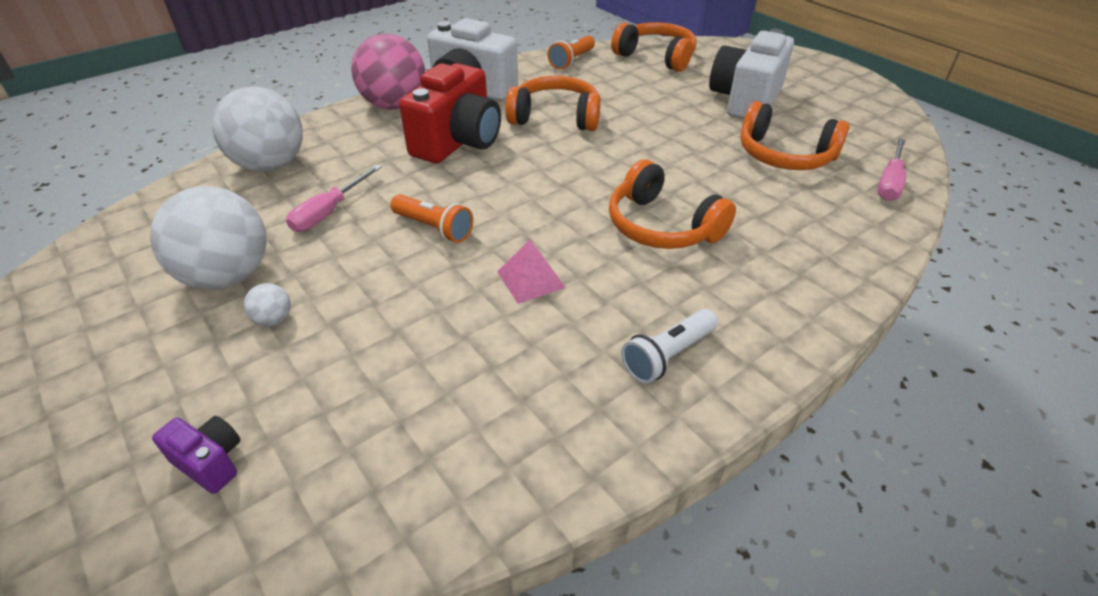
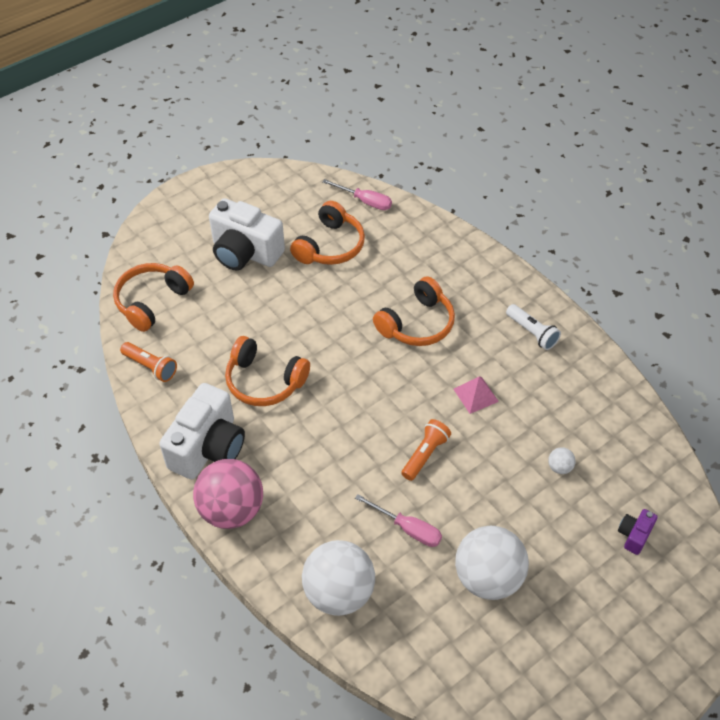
camera: 90 degrees left, 10 degrees up
(274, 319) = (527, 535): white ball -> white ball (559, 467)
(458, 142) = (304, 450): red camera -> none
(555, 117) = (264, 381): orange headphones -> orange headphones turned 75 degrees counterclockwise

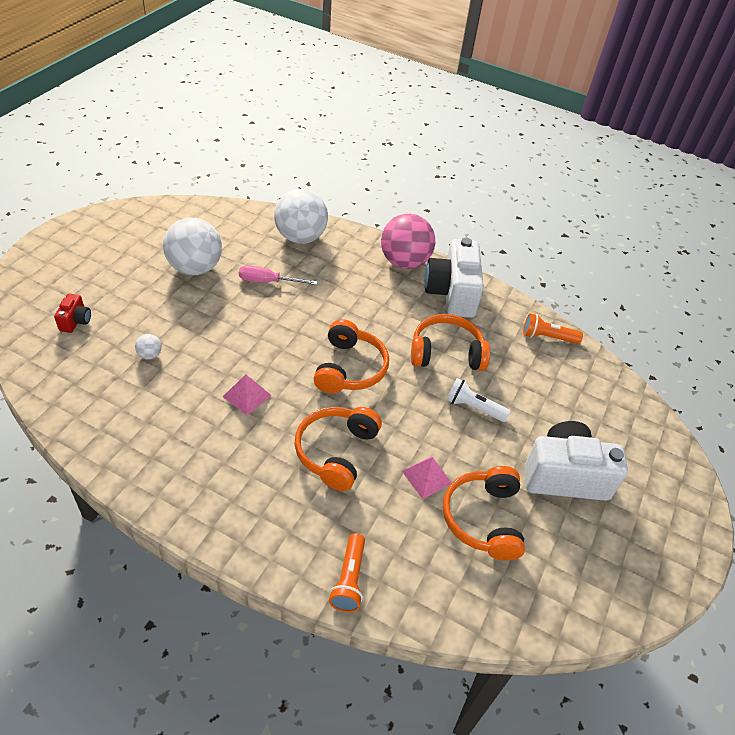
camera: 150 degrees right, 5 degrees down
(152, 301) = (601, 393): orange headphones -> orange headphones (349, 368)
(354, 284) = (427, 477): none -> pink pyramid
(365, 201) = (485, 607): pink screwdriver -> none
(425, 454) = (275, 334): orange flashlight -> orange flashlight (349, 579)
(532, 333) = (204, 482): white flashlight -> white flashlight (473, 407)
(634, 535) = (75, 321): purple camera -> red camera

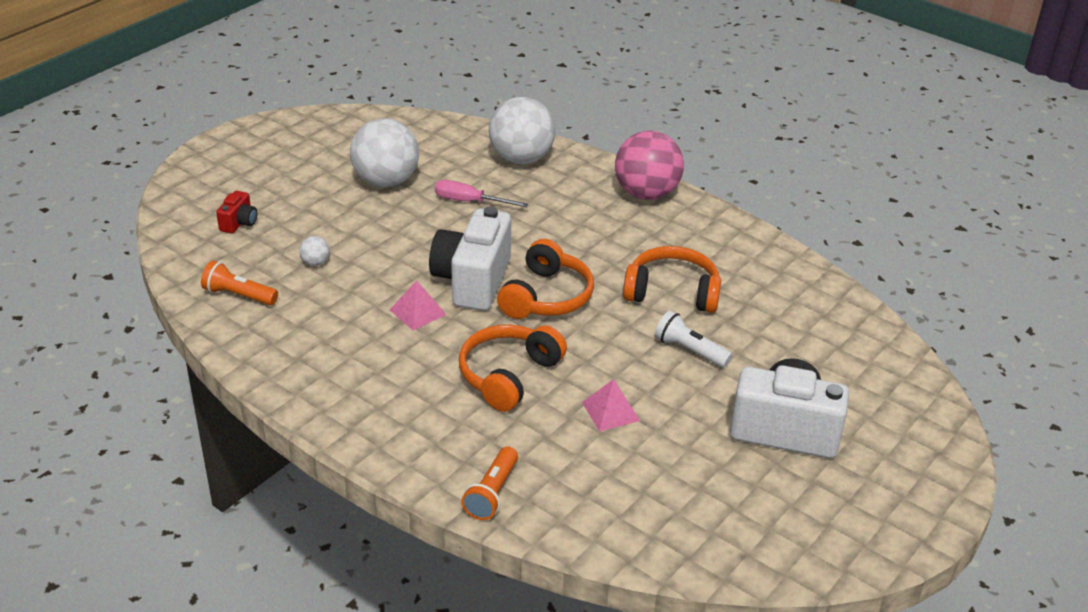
camera: 15 degrees right, 10 degrees down
(452, 293) = (698, 232): white camera -> white camera (472, 281)
(484, 519) = (668, 458): orange headphones -> none
(547, 337) = (810, 288): orange flashlight -> orange flashlight (238, 295)

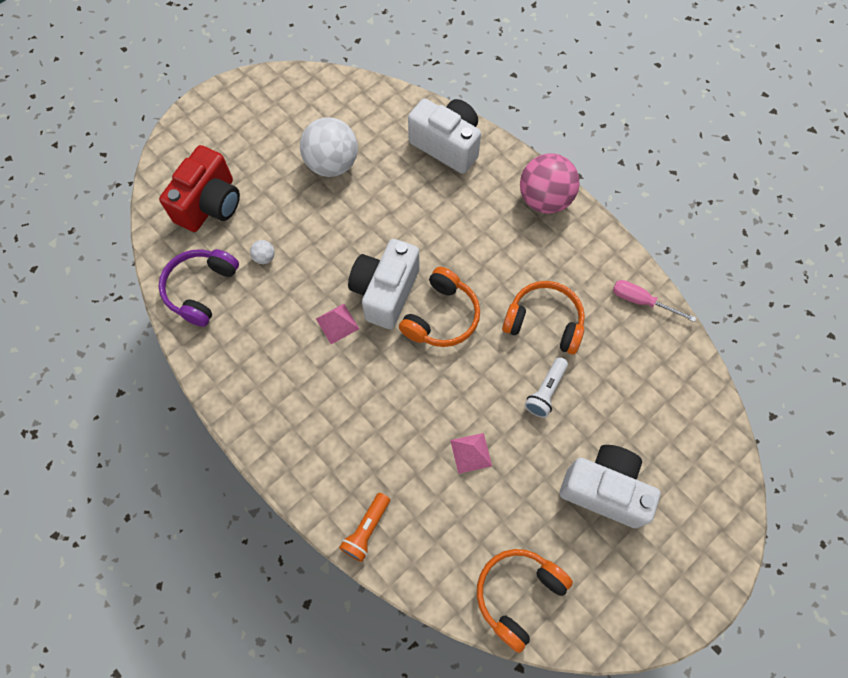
camera: 10 degrees right, 30 degrees up
(238, 295) = (201, 289): orange flashlight -> purple headphones
(239, 223) = (210, 204): red camera -> red camera, size x2.22
(469, 201) = (397, 195): pink screwdriver -> pink screwdriver (641, 301)
(509, 376) = (398, 404): orange headphones -> orange headphones (518, 595)
(521, 158) = (447, 145): white ball -> white camera
(689, 350) = (545, 391): white flashlight -> white flashlight turned 105 degrees counterclockwise

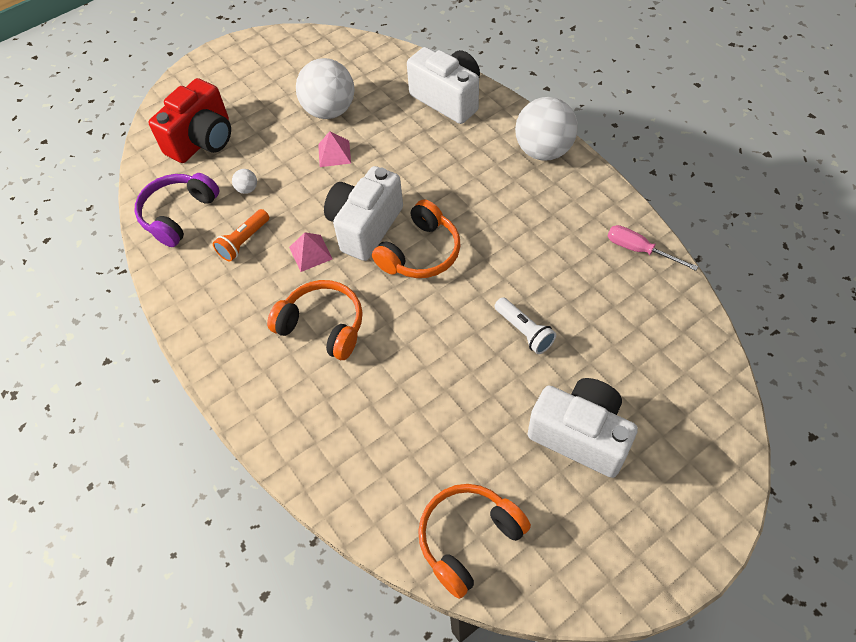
camera: 10 degrees right, 10 degrees down
(366, 530) = (308, 456): orange flashlight -> orange flashlight (244, 241)
(471, 453) = (434, 386): pink pyramid -> pink pyramid (334, 153)
(544, 199) = (543, 150): pink ball -> white ball
(544, 322) = (530, 264): orange headphones -> orange headphones (322, 326)
(545, 391) = (524, 331): white flashlight -> white flashlight turned 75 degrees counterclockwise

